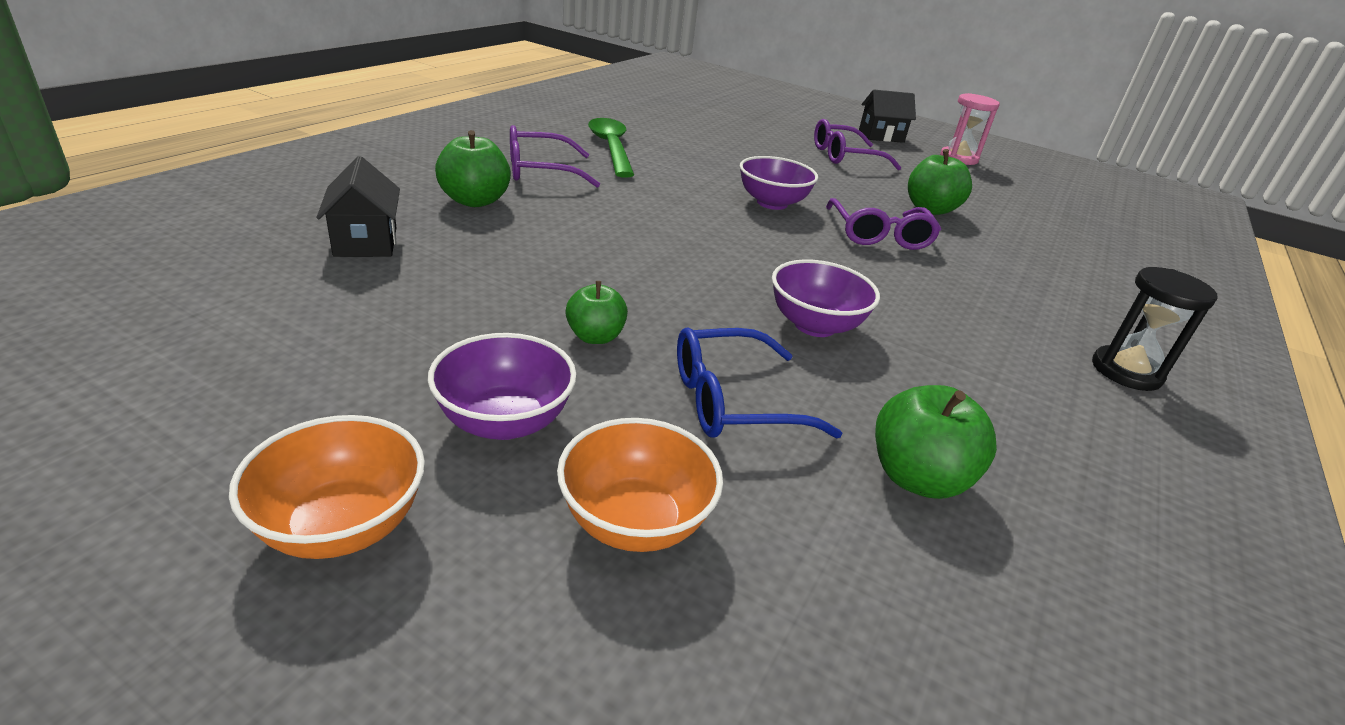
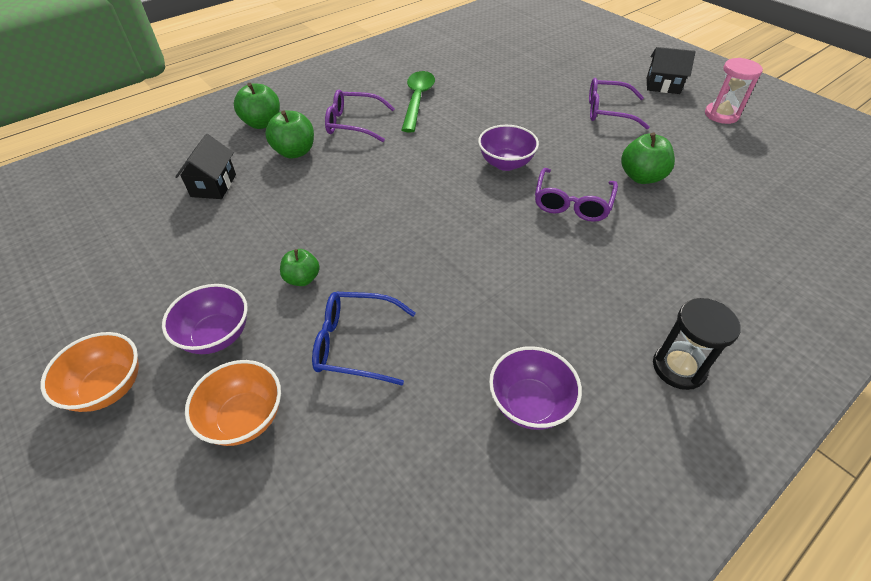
camera: 25 degrees right, 15 degrees up
(814, 325) = (454, 288): purple bowl -> purple bowl (529, 404)
(917, 477) = (432, 426): green apple -> green apple (262, 123)

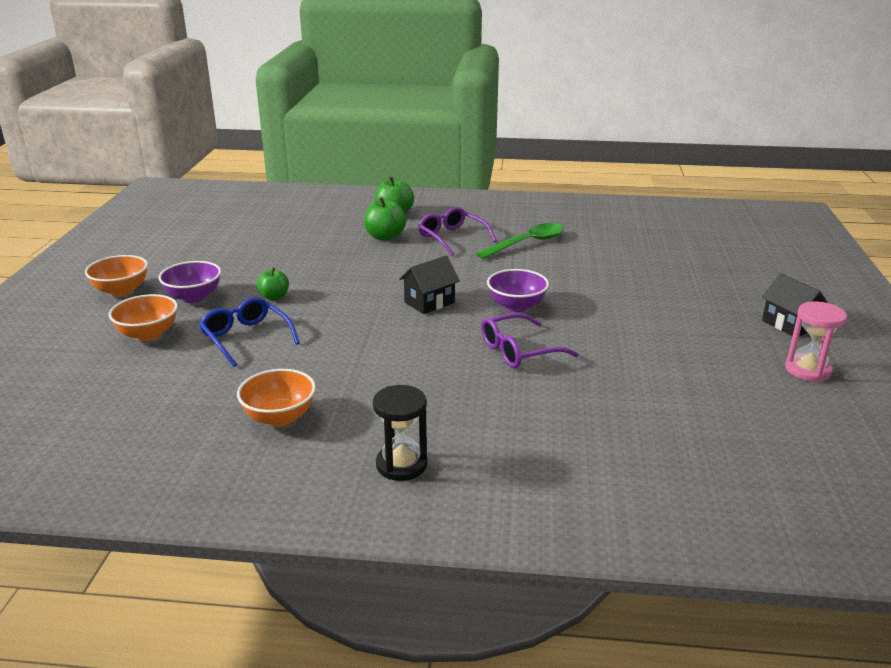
camera: 45 degrees right, 20 degrees down
(213, 185) = (309, 233): black house -> black house (429, 302)
(529, 404) = (279, 417): purple bowl -> orange bowl
(608, 111) = (683, 316): purple glasses -> none
(641, 177) = (615, 366): green apple -> none

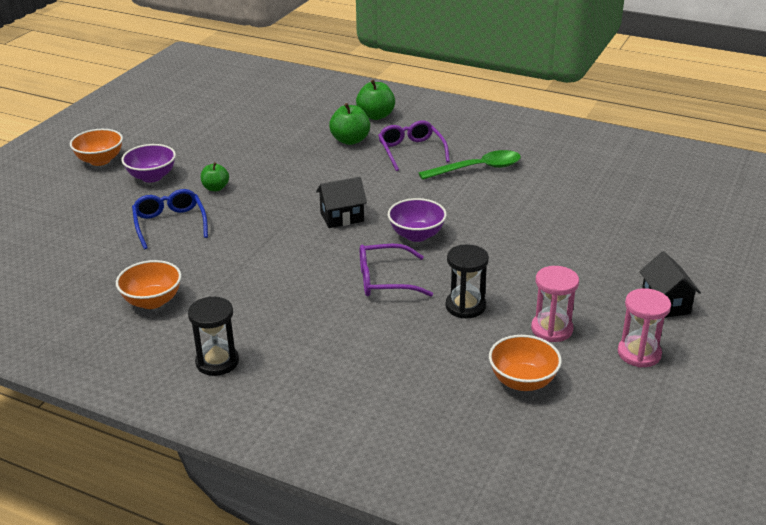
camera: 20 degrees right, 5 degrees up
(148, 334) = (98, 206): orange bowl -> orange bowl (522, 381)
(616, 360) = (465, 306): none -> black hourglass
(713, 364) = (551, 329): none -> pink hourglass

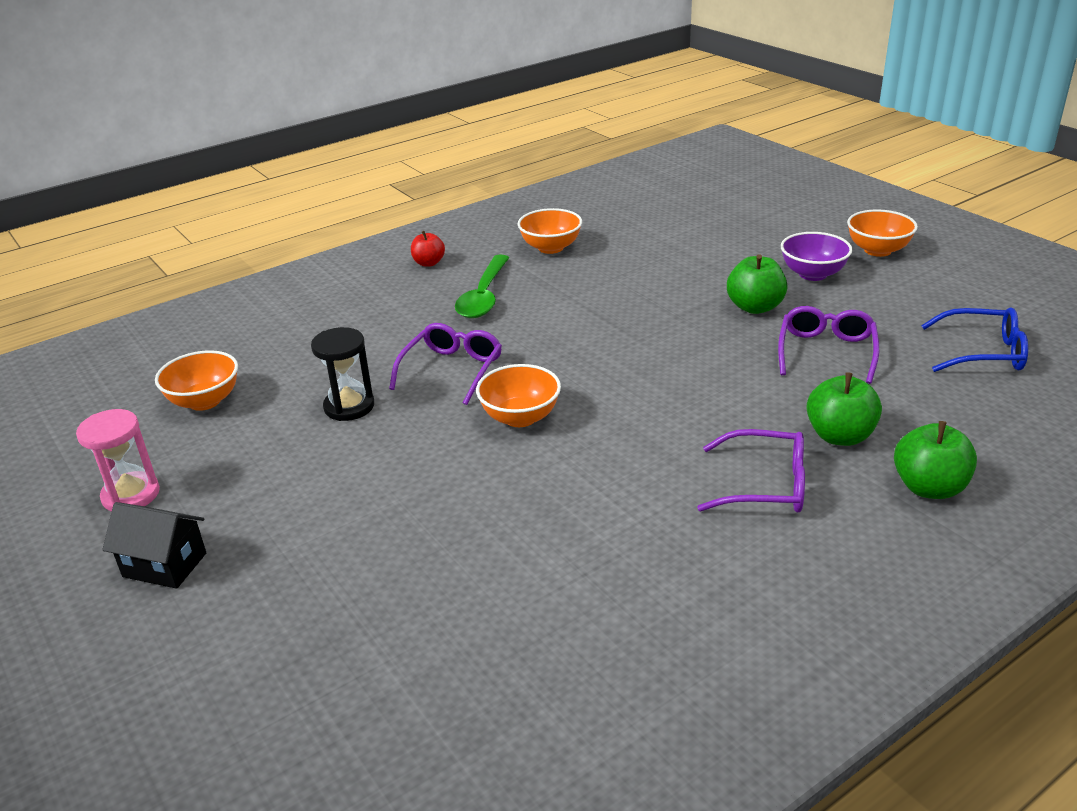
camera: 120 degrees right, 0 degrees up
(170, 224) = (689, 271): blue glasses -> blue glasses (983, 352)
(215, 188) = (755, 307): green apple -> green apple, size x1.54
(217, 362) = (429, 263): black hourglass -> red apple
(261, 156) = (826, 352): none -> purple glasses
(342, 217) = (612, 375): black house -> none
(416, 235) = (520, 417): purple bowl -> orange bowl
(477, 169) = (657, 536): green spoon -> green spoon (484, 296)
(551, 329) = (243, 450): pink hourglass -> none

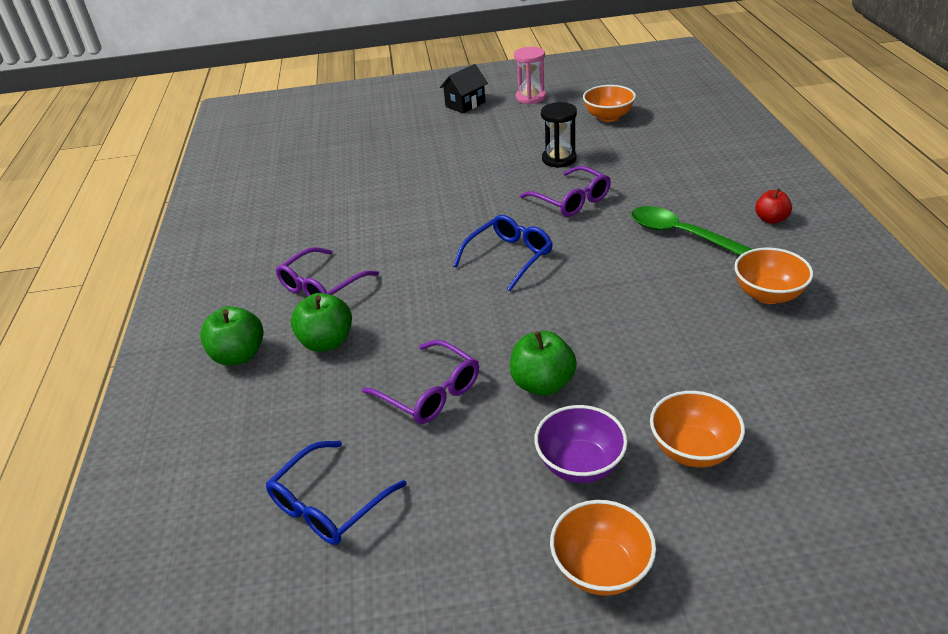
camera: 120 degrees right, 5 degrees up
(520, 417) = (487, 215): orange bowl -> orange bowl (692, 450)
(595, 375) = (509, 257): none -> blue glasses

